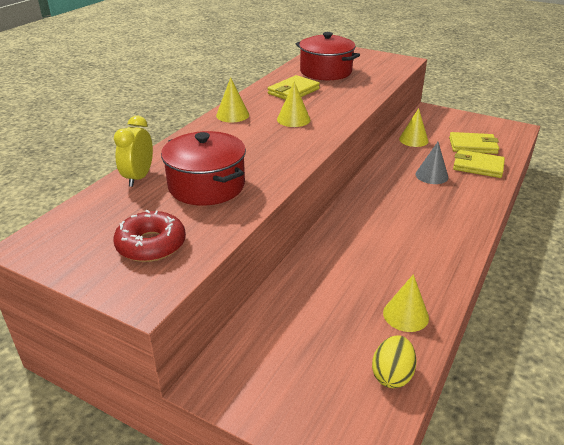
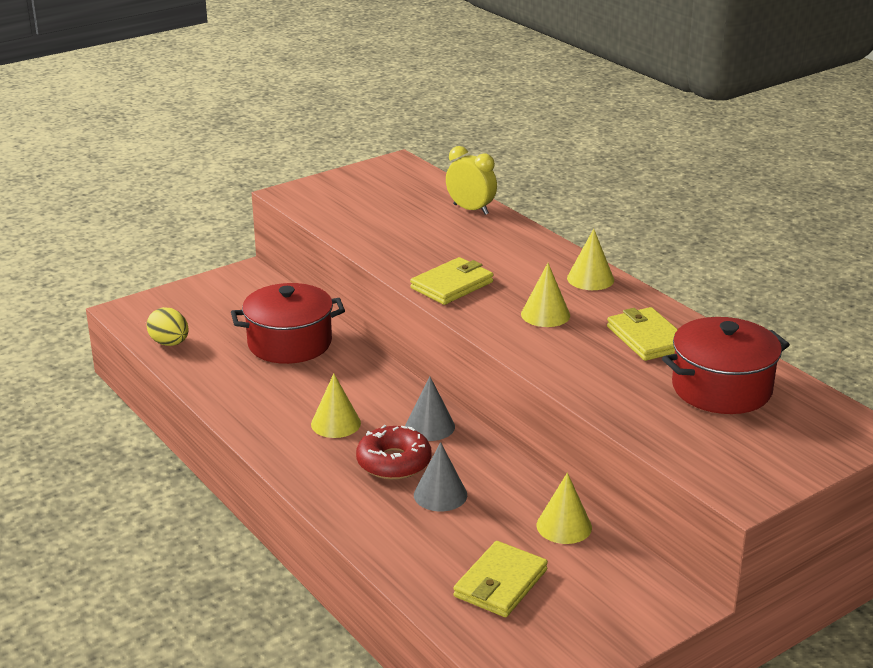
camera: 115 degrees right, 5 degrees down
(151, 245) = (350, 202): red donut -> red donut (394, 462)
(206, 186) = (424, 236): red pot -> red pot (290, 343)
(373, 195) = (430, 426): none -> grey cone
(405, 315) = (219, 372): yellow cone -> yellow cone (336, 423)
(478, 166) = (431, 553): yellow wallet -> yellow wallet (452, 285)

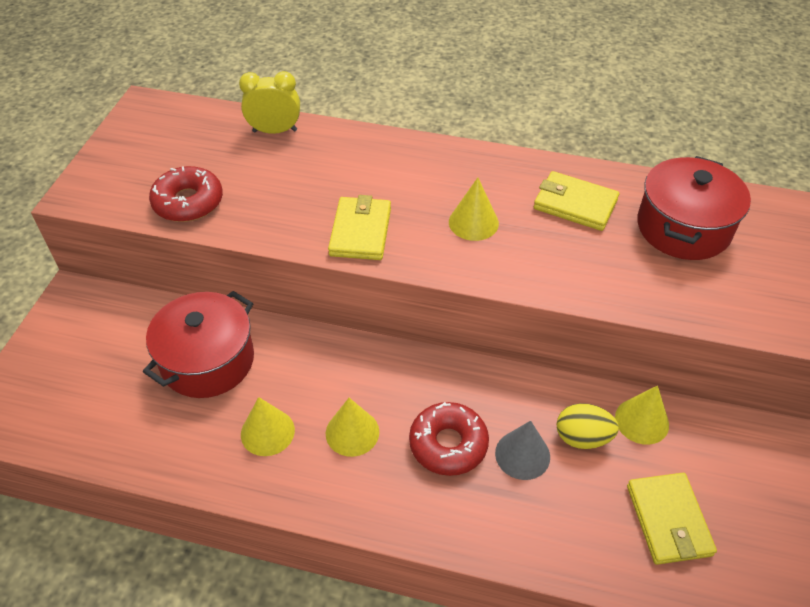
camera: 40 degrees left, 20 degrees up
(170, 343) = (84, 435): yellow egg -> yellow egg (582, 437)
(355, 224) = (188, 202): none -> red donut
(430, 426) = (432, 381): grey cone -> none
(590, 279) = (460, 161): yellow cone -> yellow cone (267, 432)

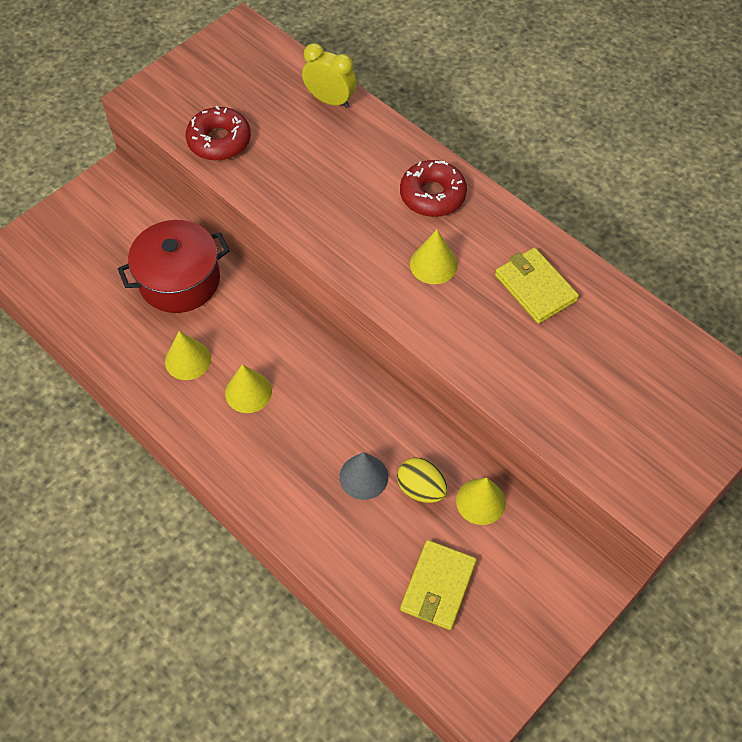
camera: 30 degrees right, 10 degrees up
(360, 231) = (335, 229): yellow wallet -> none
(448, 444) = (313, 439): red donut -> red donut (432, 195)
(683, 228) = (614, 355): red pot -> none

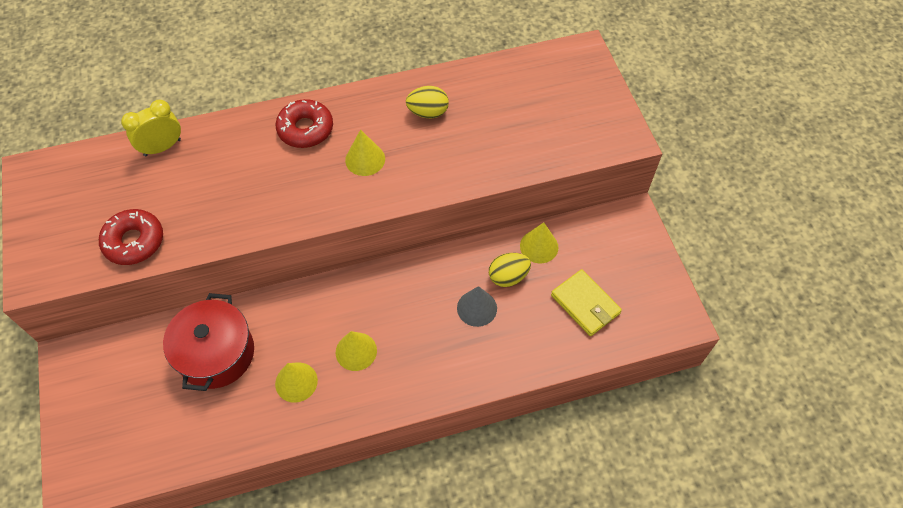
camera: 60 degrees left, 0 degrees up
(535, 288) = (428, 112): yellow wallet -> yellow egg

